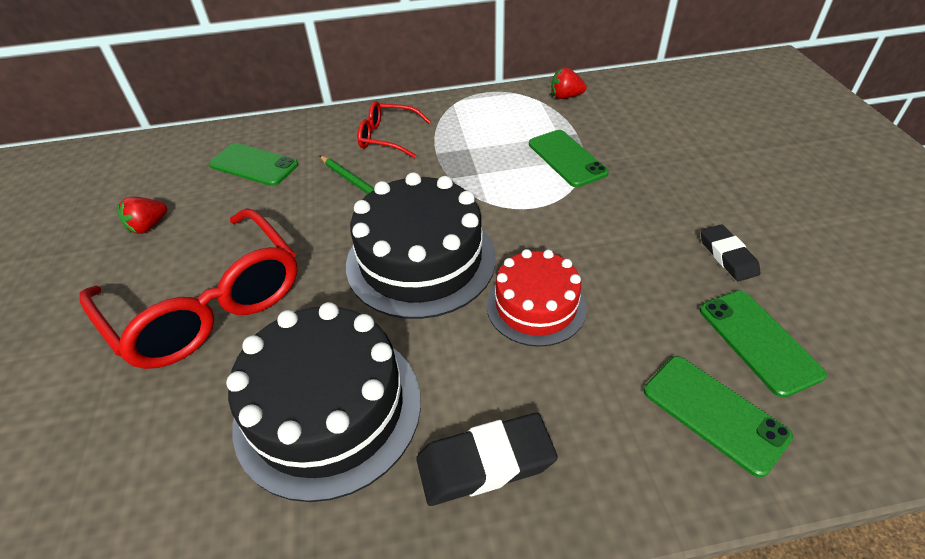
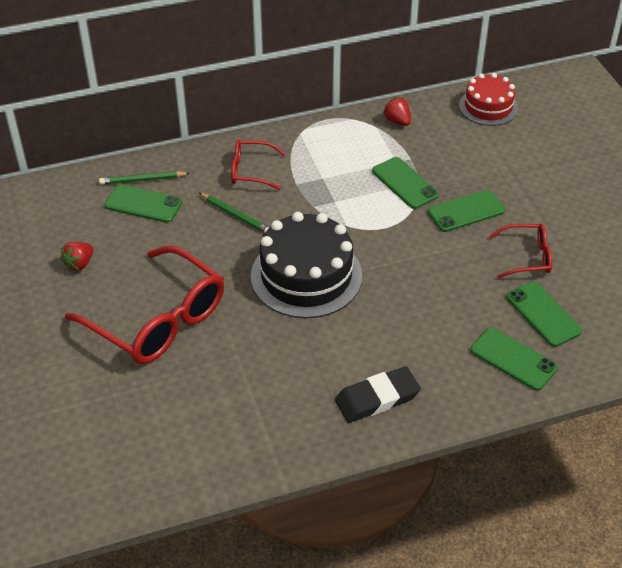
camera: 10 degrees left, 0 degrees up
(264, 141) = (142, 180): none -> green pencil
(328, 409) = (270, 378): black cake -> none
(536, 306) = (395, 302): red cake -> red cake (488, 107)
(565, 96) = (397, 121): red strawberry -> red strawberry turned 60 degrees clockwise
(643, 194) = (466, 211): none -> green phone
(727, 256) = (527, 257): black eraser -> red glasses

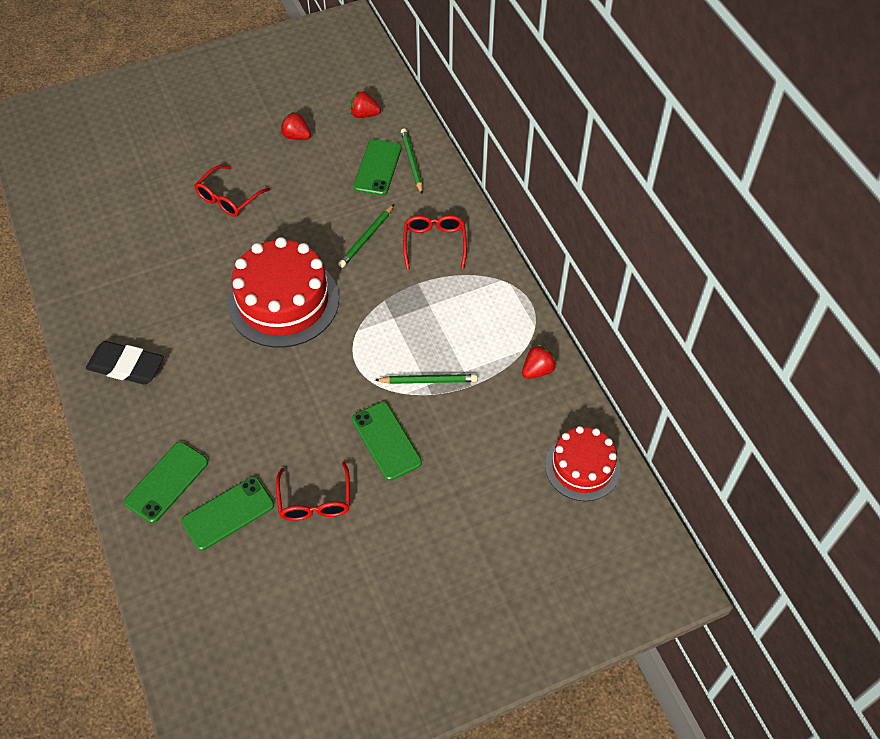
camera: 85 degrees right, 10 degrees up
(64, 211) = (364, 114): none -> red strawberry
(158, 319) = (228, 198): red glasses -> red glasses, size x0.51
(306, 276) = (283, 301): black cake -> red cake
(377, 398) = (126, 366): black eraser -> black eraser turned 45 degrees counterclockwise
(405, 183) = (428, 380): green phone -> green pencil

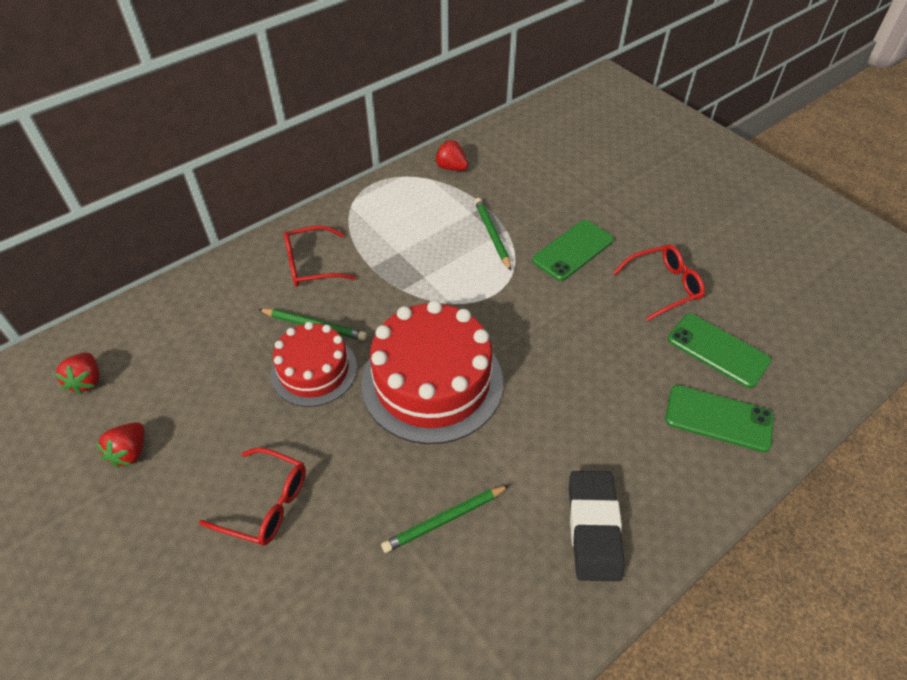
camera: 105 degrees left, 5 degrees down
(378, 167) = (192, 342): green phone -> none
(412, 162) = (180, 311): green pencil -> green pencil (444, 520)
(582, 467) = (536, 131): red cake -> red cake (314, 370)

